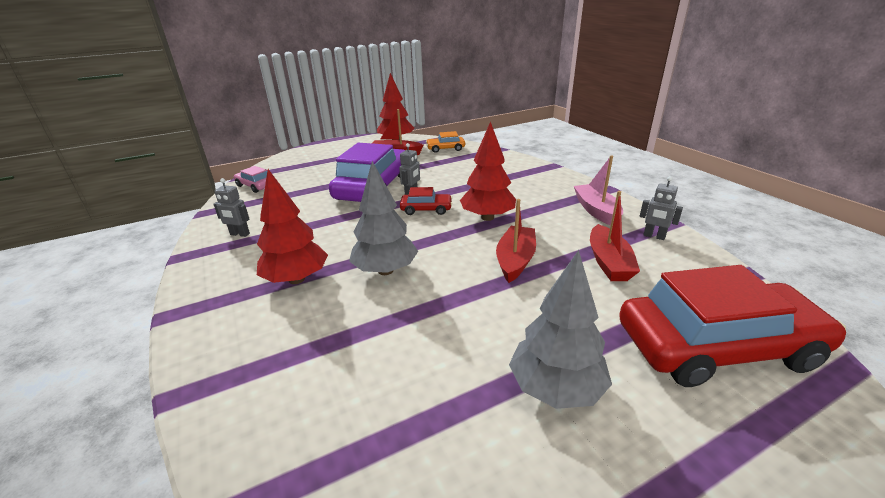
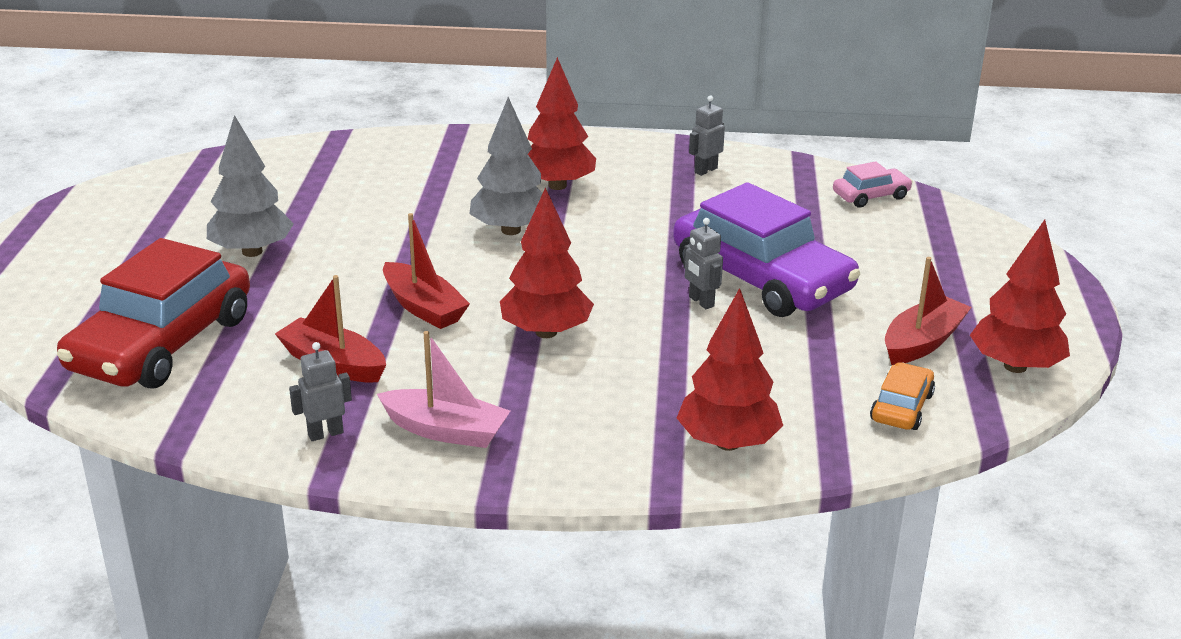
camera: 120 degrees right, 0 degrees up
(426, 209) = (630, 296): red car -> none
(509, 164) = (728, 443): none -> red tree

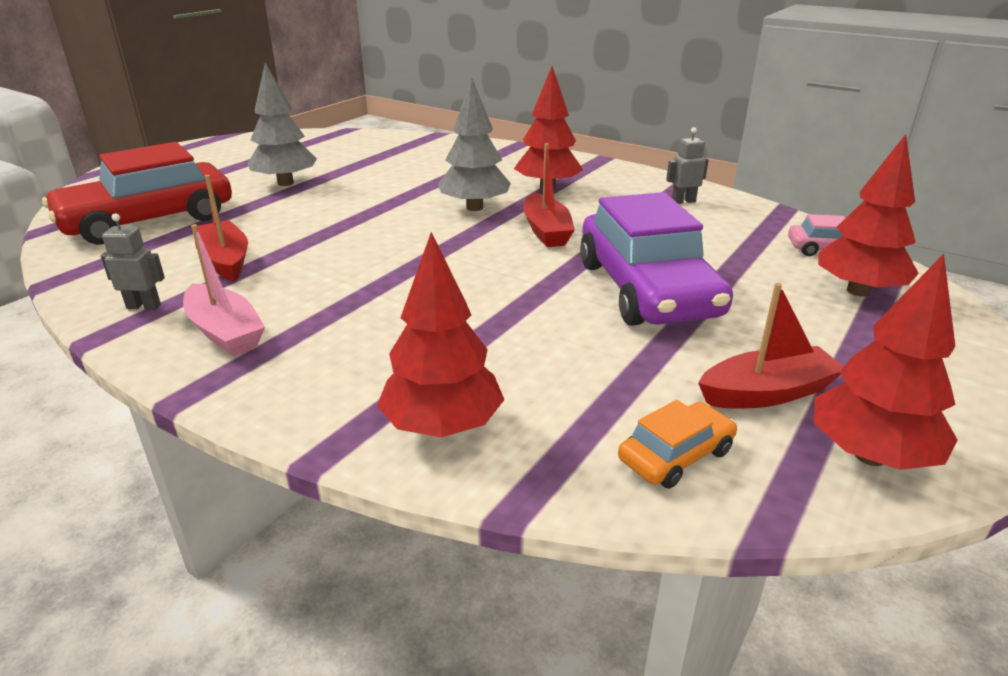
camera: 30 degrees right, 0 degrees up
(423, 307) = (341, 241): red boat -> red boat (546, 231)
(546, 332) = (406, 281): red tree -> red tree (857, 291)
(701, 302) = (567, 293): grey robot -> none

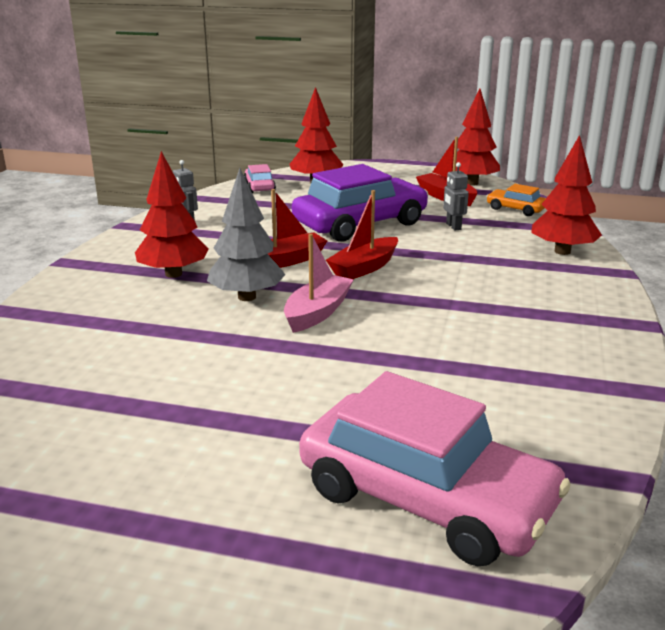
camera: 110 degrees left, 5 degrees down
(144, 306) = (586, 391): grey robot -> grey robot (453, 226)
(148, 220) = (426, 498): red car -> pink car
(225, 261) = (470, 386): red boat -> red boat (364, 268)
(225, 332) = (569, 338): pink boat -> pink boat (317, 312)
(285, 183) = (223, 436): grey tree -> none

